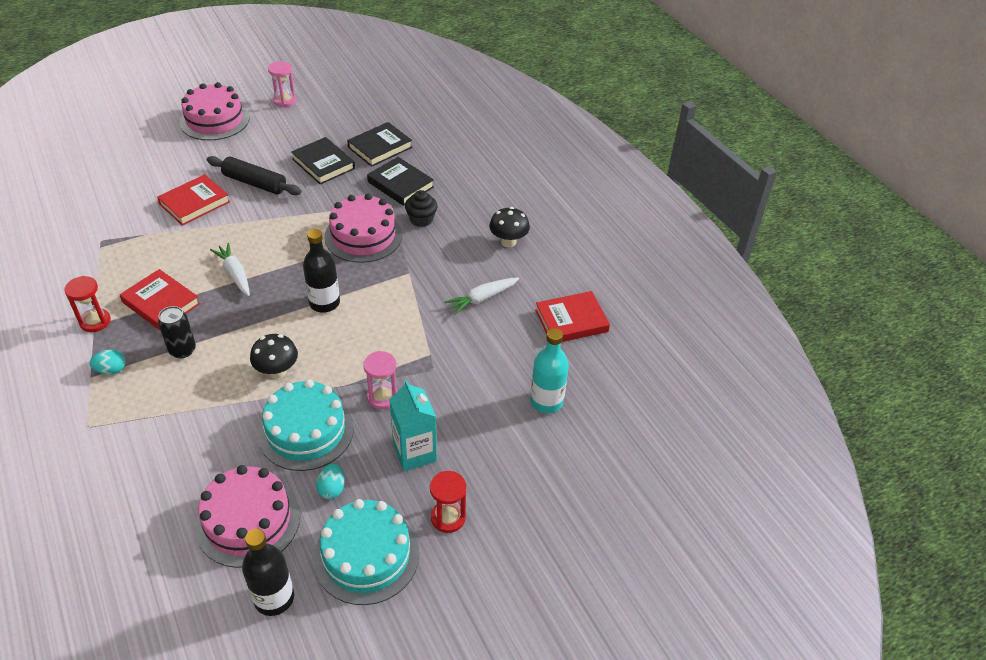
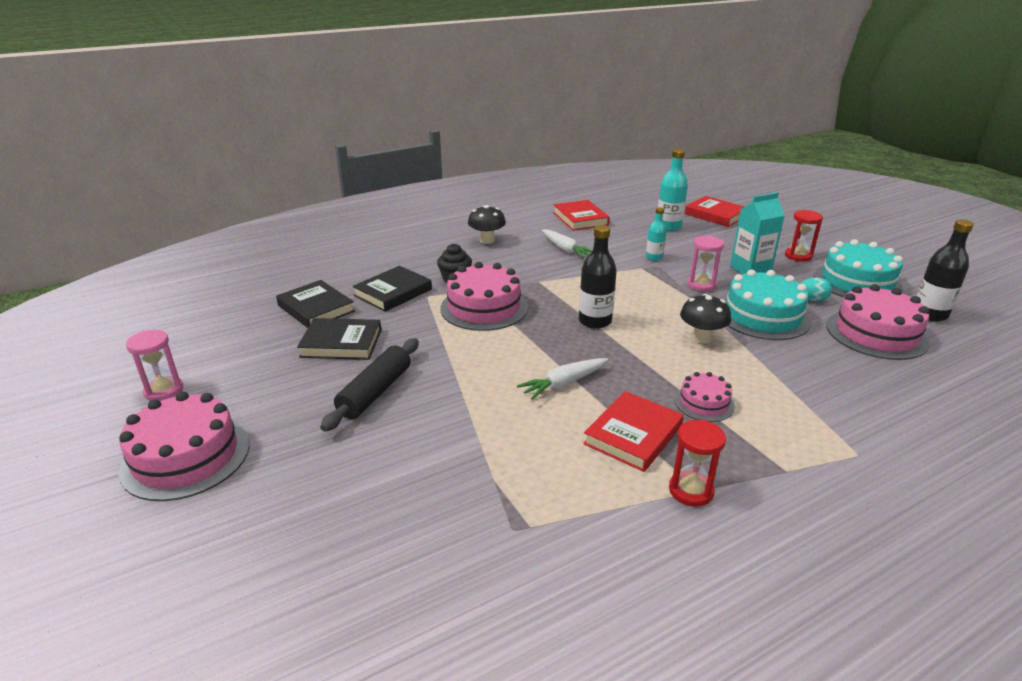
camera: 90 degrees left, 15 degrees down
(111, 370) = (765, 454): turquoise egg -> none
(182, 350) = (704, 403): black can -> pink cake
(194, 203) = (417, 441): red book -> red book (715, 215)
(323, 164) = (341, 343): black book -> black book turned 45 degrees clockwise
(456, 370) = (654, 257): none -> turquoise bottle

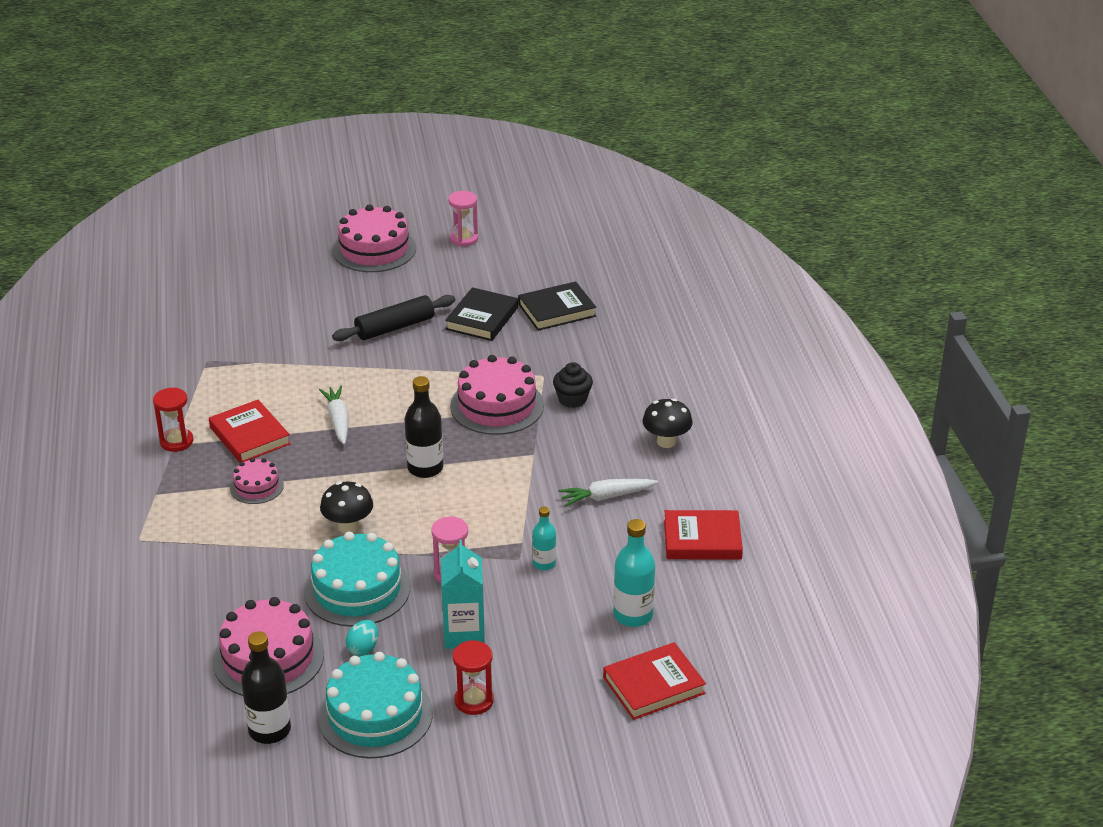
camera: 110 degrees right, 5 degrees up
(375, 392) = (395, 327): black rolling pin -> black rolling pin turned 75 degrees counterclockwise
(393, 292) = (564, 356): black book -> none

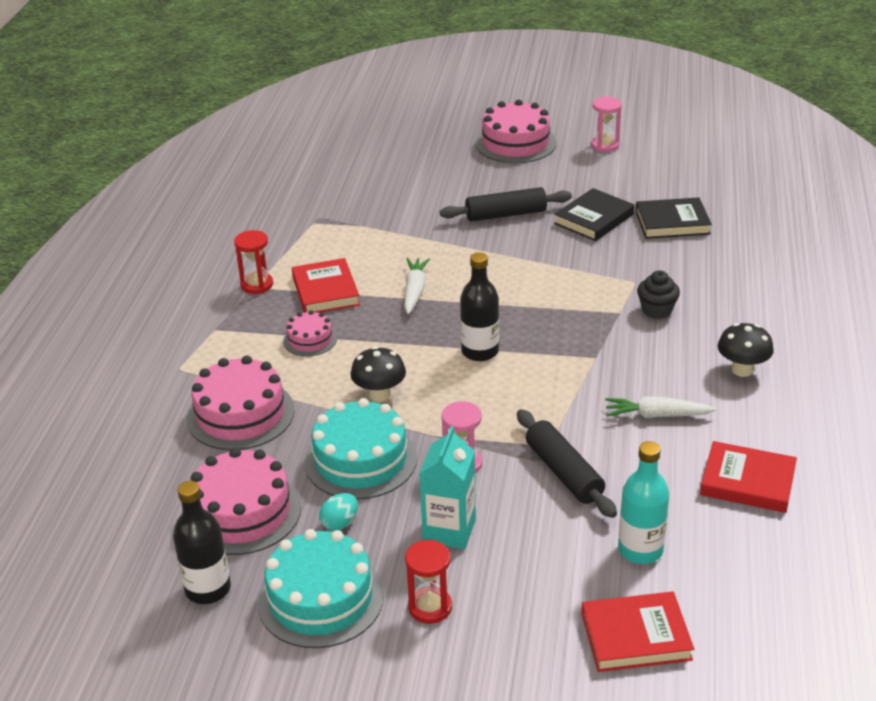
camera: 20 degrees right, 0 degrees up
(497, 405) = (576, 303): pink cake -> pink cake (240, 414)
(544, 563) = (564, 472): turquoise bottle -> black rolling pin

